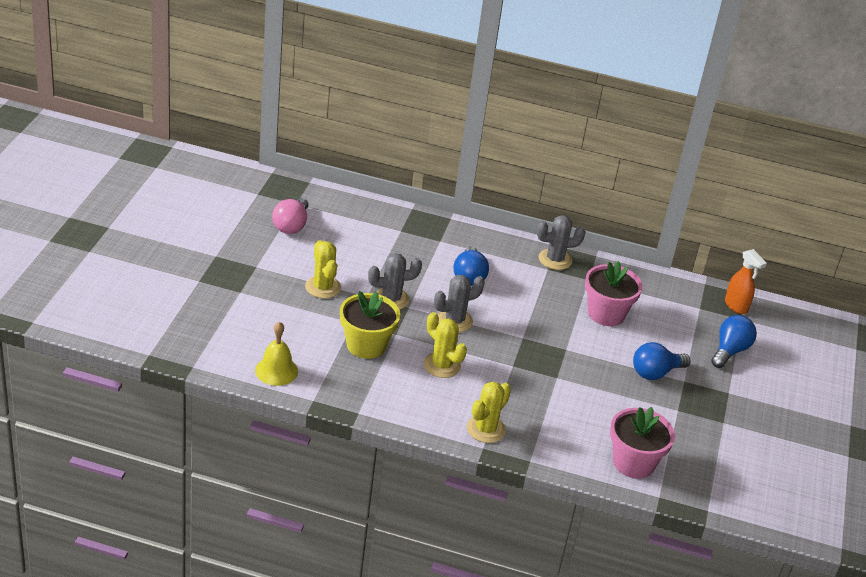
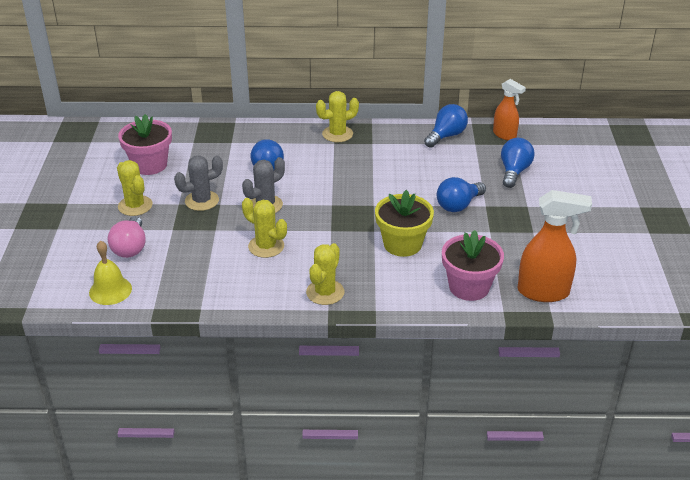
camera: 10 degrees left, 0 degrees up
(291, 225) = (91, 160): pink light bulb -> pink light bulb (130, 247)
(366, 345) = (190, 246): yellow flower pot -> yellow flower pot (402, 244)
(555, 259) = (337, 134): grey cactus -> yellow cactus
(606, 314) = (397, 167): pink flower pot -> pink flower pot (149, 165)
(671, 291) = (446, 136): none -> blue light bulb
(709, 489) = (544, 292): none -> orange spray bottle

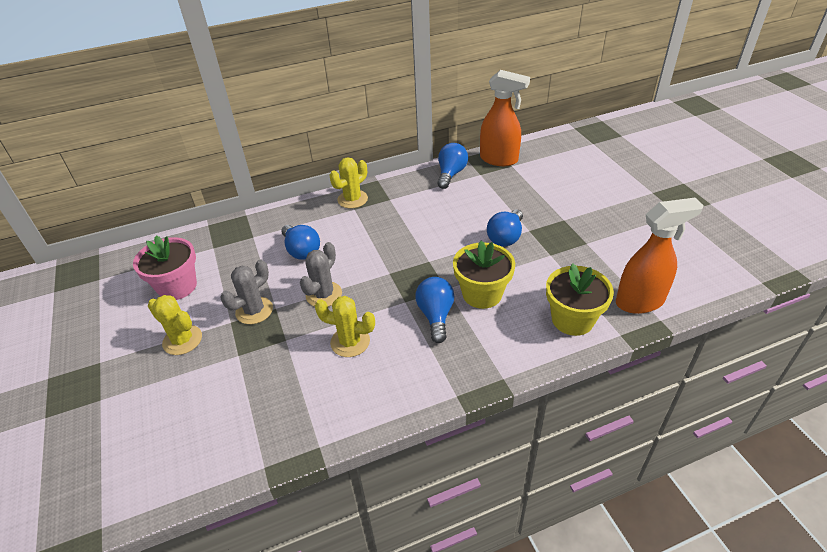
camera: 20 degrees left, 5 degrees up
(110, 290) = (200, 461): yellow bell -> none
(130, 247) = (200, 395): pink light bulb -> none
(325, 292) = (441, 376): yellow cactus -> none
(469, 287) = (572, 319): pink flower pot -> yellow flower pot
(504, 135) = (499, 160): orange spray bottle -> orange spray bottle, size x1.60
(514, 172) = (530, 190): blue light bulb -> blue light bulb (436, 316)

